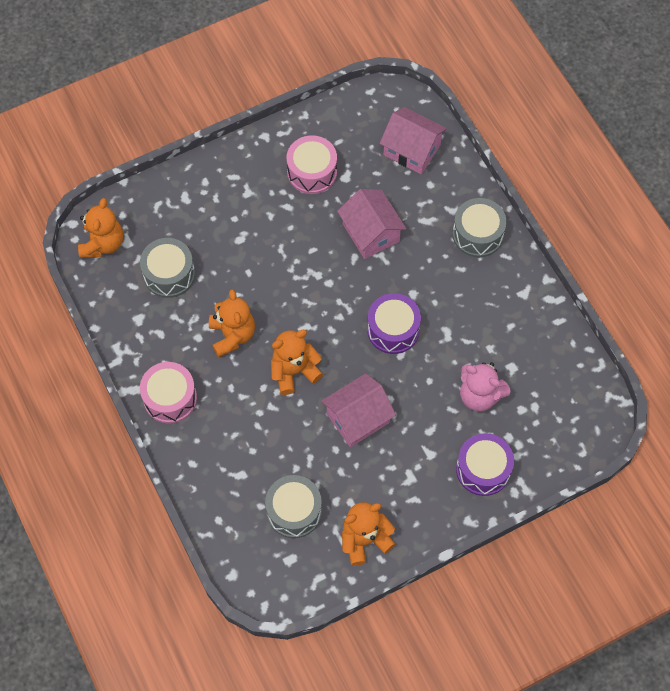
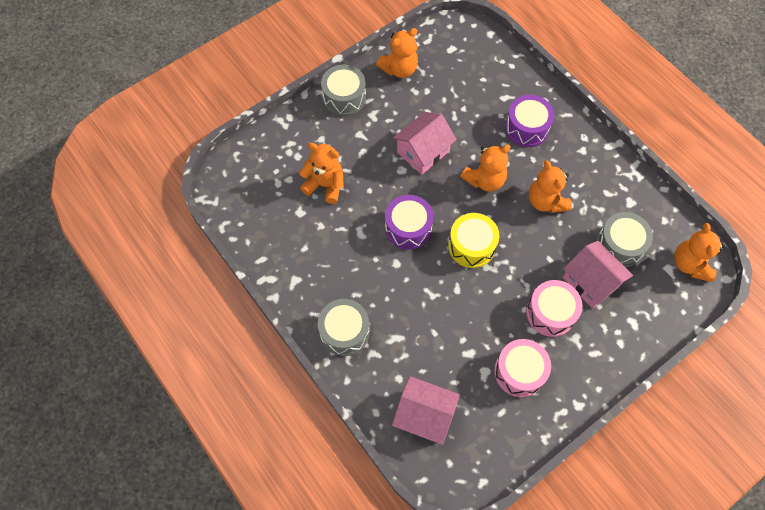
camera: 170 degrees right, 0 degrees up
(170, 398) = (579, 143): pink drum -> pink drum (550, 313)
(294, 511) = (457, 79): grey drum -> grey drum (344, 98)
(328, 299) = (471, 246): none -> yellow drum
(371, 233) = (447, 316): pink house -> pink house (591, 281)
(479, 395) = (325, 185): pink teddy bear -> orange teddy bear
(483, 469) = (316, 129): purple drum -> purple drum (526, 128)

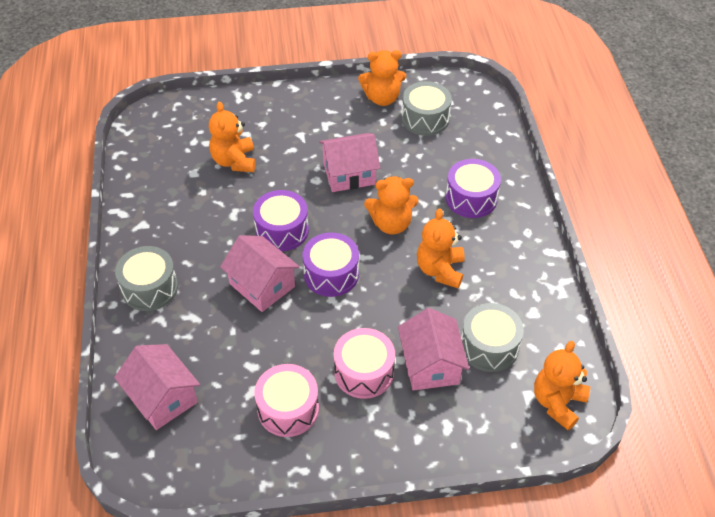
camera: 30 degrees right, 15 degrees down
(325, 185) = (234, 161): orange teddy bear -> orange teddy bear turned 150 degrees counterclockwise
(344, 98) = (310, 100): grey drum -> grey drum (425, 118)
(428, 282) = (262, 285): none -> pink house
(471, 246) = (331, 274): yellow drum -> purple drum

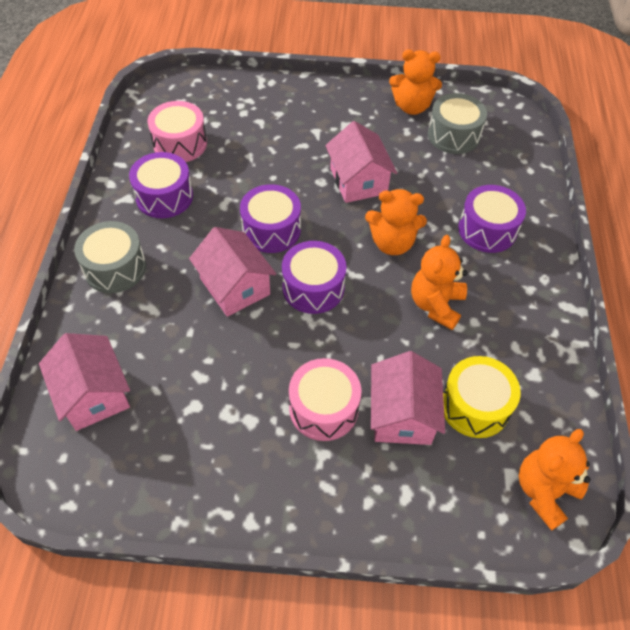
camera: 10 degrees right, 5 degrees up
(177, 217) = (164, 196): none -> purple drum
(234, 161) = (240, 147): orange teddy bear -> none
(288, 409) = (227, 435): pink drum -> pink drum (180, 144)
(349, 174) = (358, 181): pink house -> pink house turned 75 degrees clockwise
(489, 346) = (475, 406): grey drum -> yellow drum

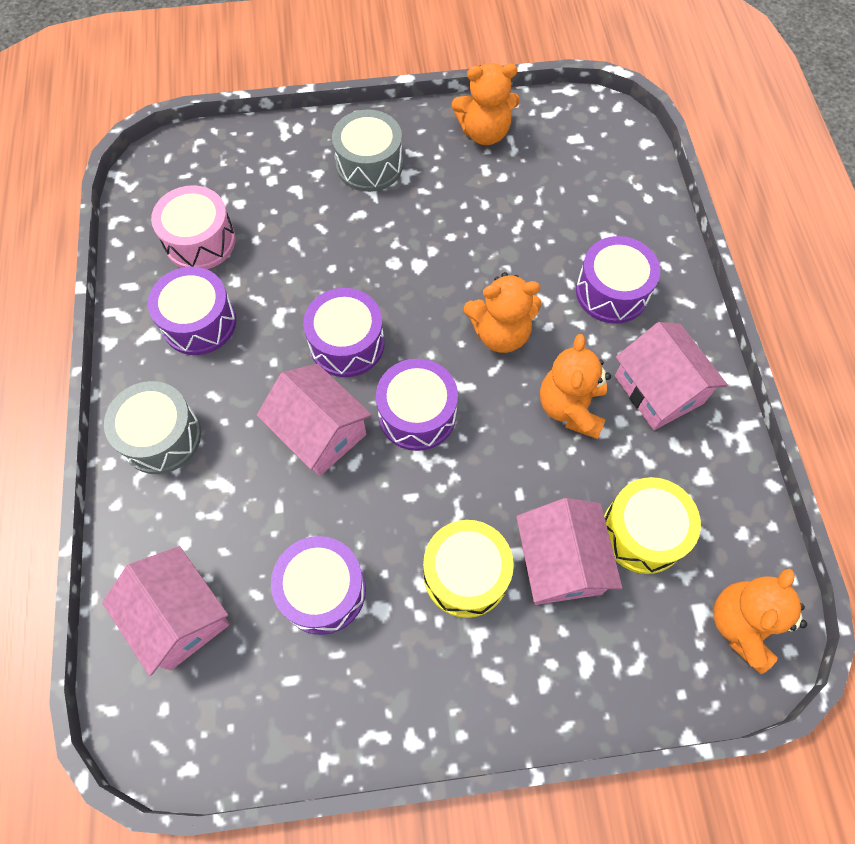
camera: 10 degrees left, 10 degrees up
(208, 398) = (323, 590): none -> purple drum
(323, 408) = (466, 574): pink drum -> yellow drum
(358, 181) = (440, 253): pink house -> pink house (658, 389)
(453, 135) = (545, 165): grey drum -> grey drum (369, 165)

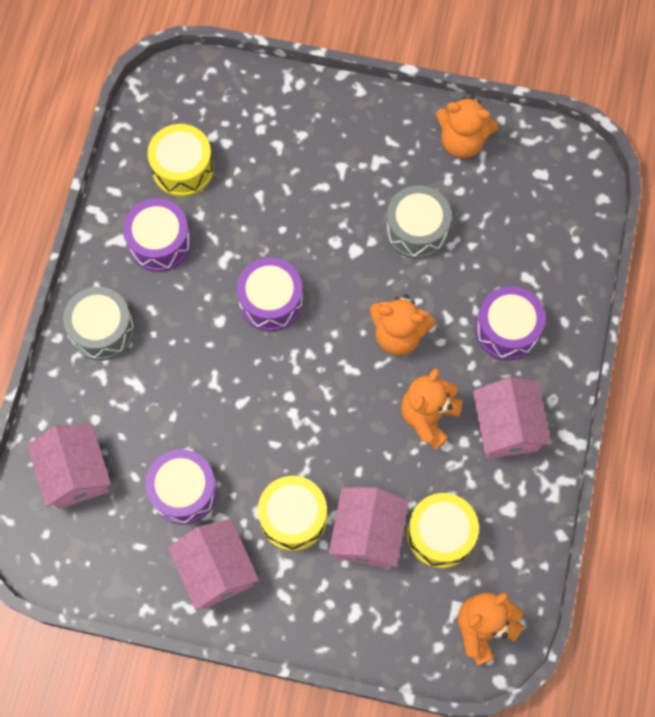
camera: 20 degrees right, 5 degrees up
(200, 241) = (183, 168): pink drum -> yellow drum
(320, 432) = (224, 368): pink house -> pink house (216, 570)
(369, 165) = (349, 141): grey drum -> grey drum (416, 230)
(417, 414) = (304, 380): purple drum -> none

